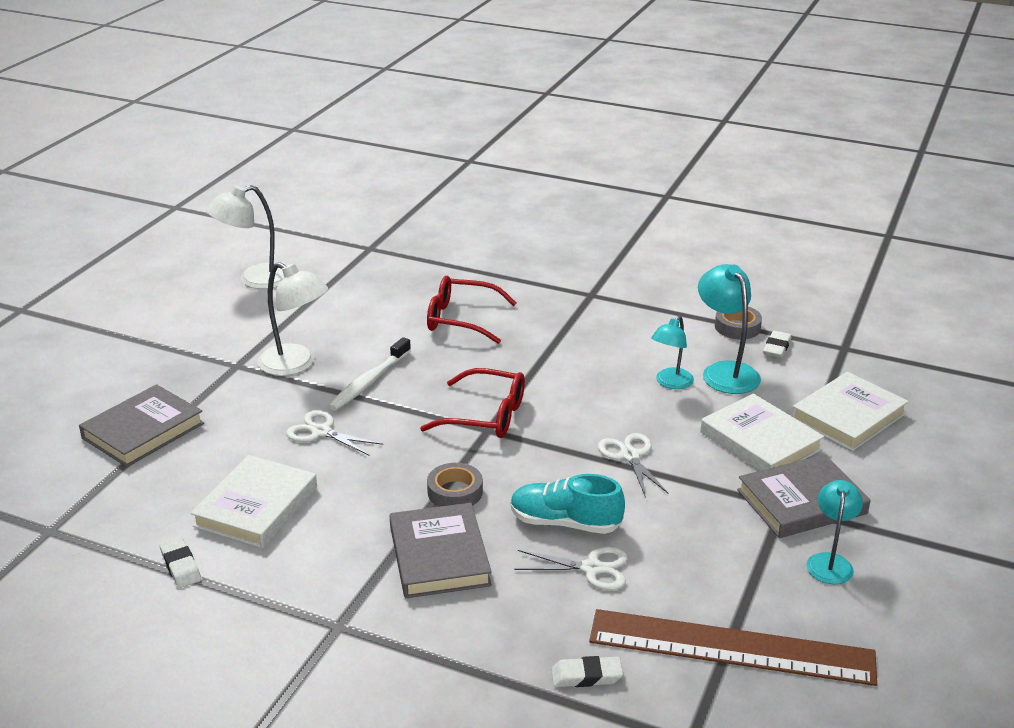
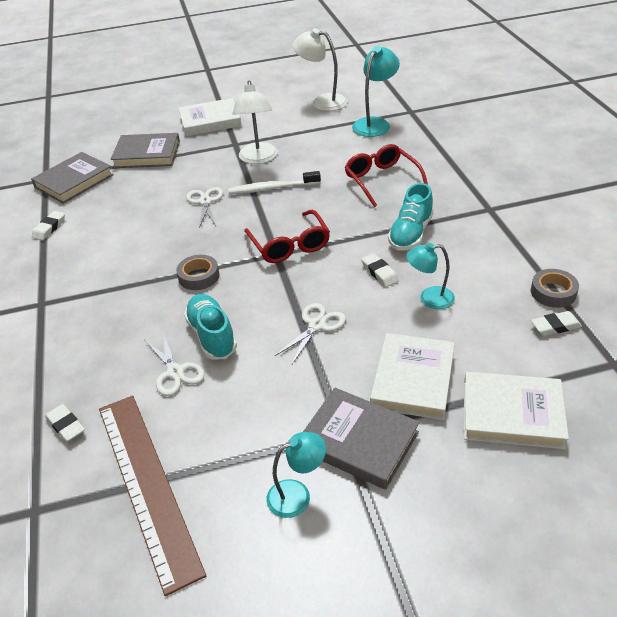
camera: 55 degrees right, 10 degrees up
(256, 507) = (118, 221): white book -> white book (210, 121)
(439, 556) = (132, 304): grey book -> grey book (74, 181)
(568, 347) = (410, 234): none -> turquoise shoe
(601, 389) = (379, 272): none -> white eraser
(725, 371) = (482, 316): turquoise lamp -> turquoise lamp (375, 123)

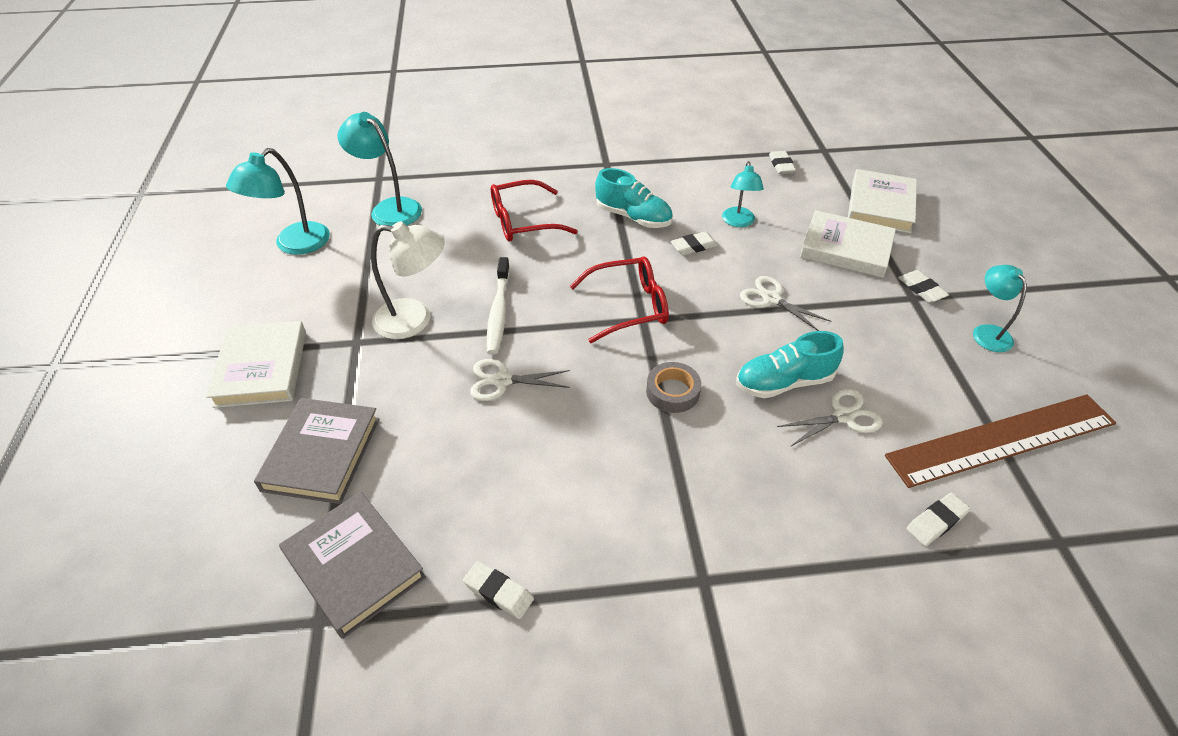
camera: 85 degrees left, 5 degrees up
(322, 101) = (294, 245): white lamp -> turquoise lamp
(358, 441) = (921, 289): grey book -> white eraser
(553, 292) = (738, 157): grey tape -> none

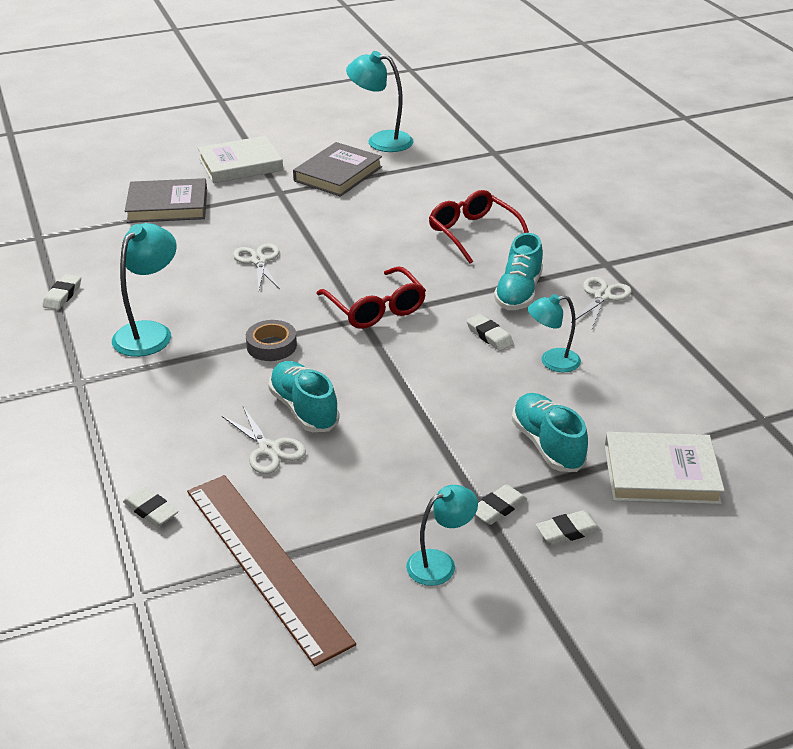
camera: 75 degrees right, 10 degrees down
(354, 566) = (79, 239): grey book -> grey book (338, 174)
(389, 208) = (452, 167): turquoise lamp -> turquoise lamp (149, 332)
(415, 320) = (314, 209): white lamp -> none
(499, 312) = (339, 244): white toothbrush -> none
(771, 299) = (427, 394): white scissors -> white scissors (602, 296)
(781, 165) = (696, 385): white eraser -> white eraser (568, 531)
(846, 248) = (547, 445): white book -> turquoise shoe

